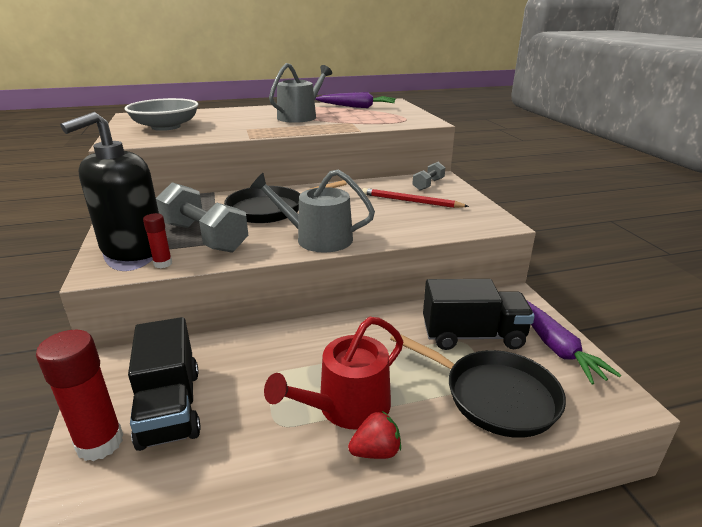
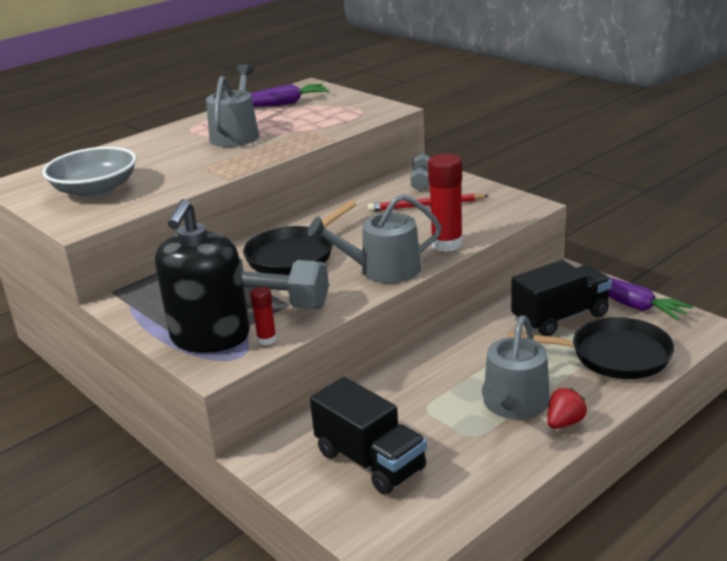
camera: 25 degrees left, 0 degrees up
(100, 443) = (345, 505): red glue stick -> red glue stick (447, 244)
(347, 407) = (514, 404): red watering can -> grey watering can

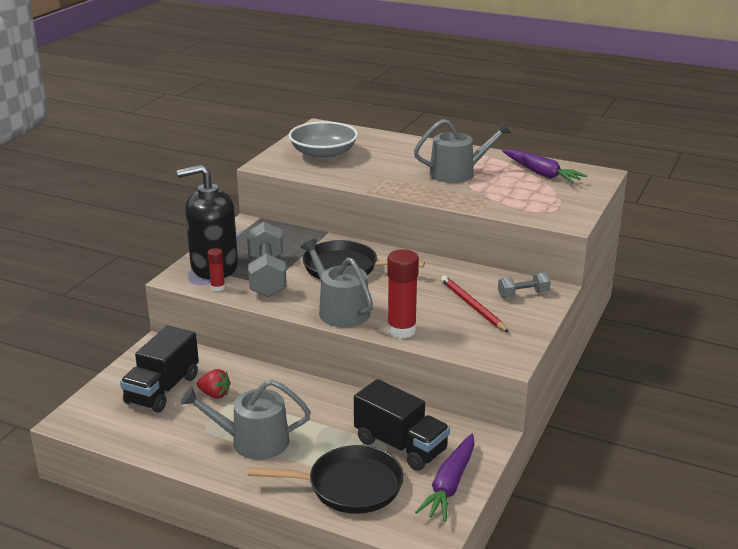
camera: 65 degrees right, 0 degrees up
(564, 423) = (236, 471): red strawberry -> red strawberry (215, 394)
(614, 355) = (349, 486): black pan -> black pan turned 75 degrees counterclockwise

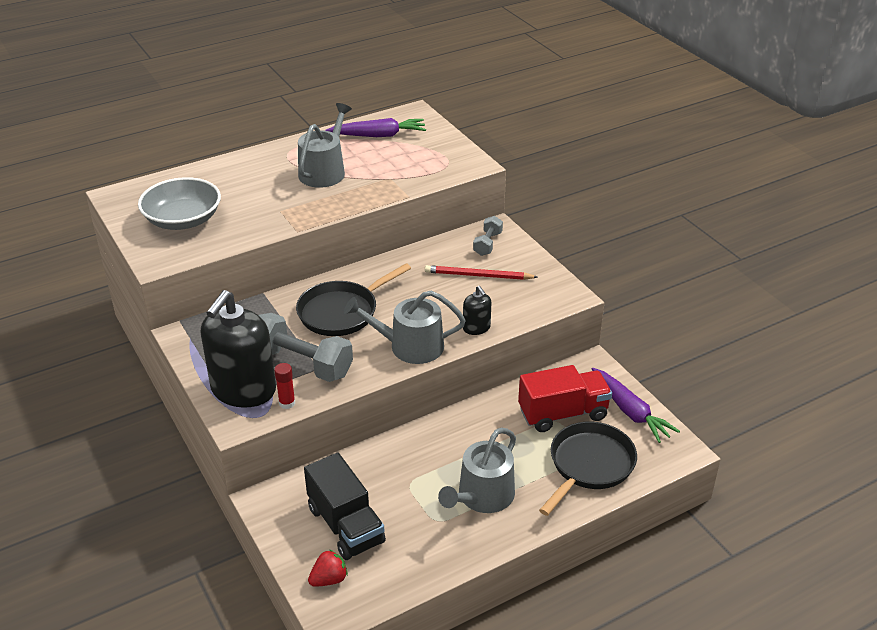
camera: 55 degrees left, 10 degrees up
(215, 394) = (388, 492): red strawberry -> red strawberry (329, 579)
(400, 446) = (563, 413): black truck -> red truck
(401, 330) = (476, 328): red glue stick -> black soap dispenser

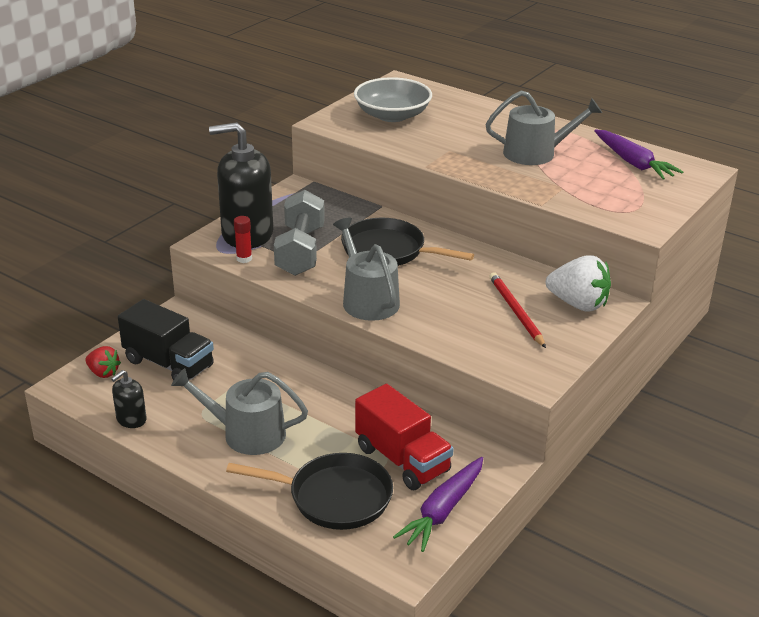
camera: 65 degrees right, 5 degrees down
(346, 525) = (169, 364): black truck -> black truck turned 90 degrees counterclockwise
(476, 328) = (427, 331): black soap dispenser -> black soap dispenser (131, 419)
(487, 244) = (578, 304): grey dumbbell -> white strawberry

